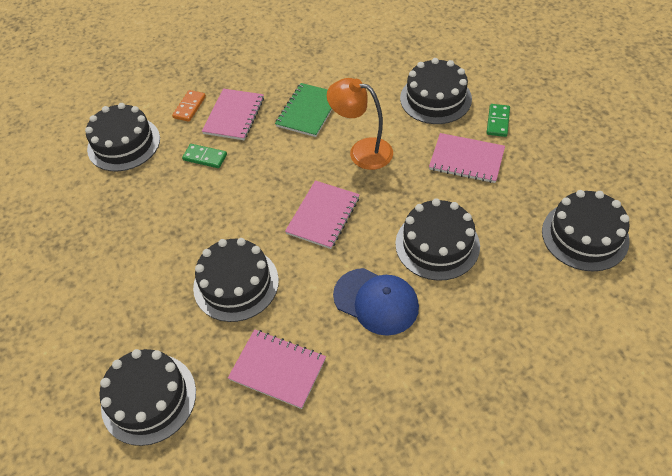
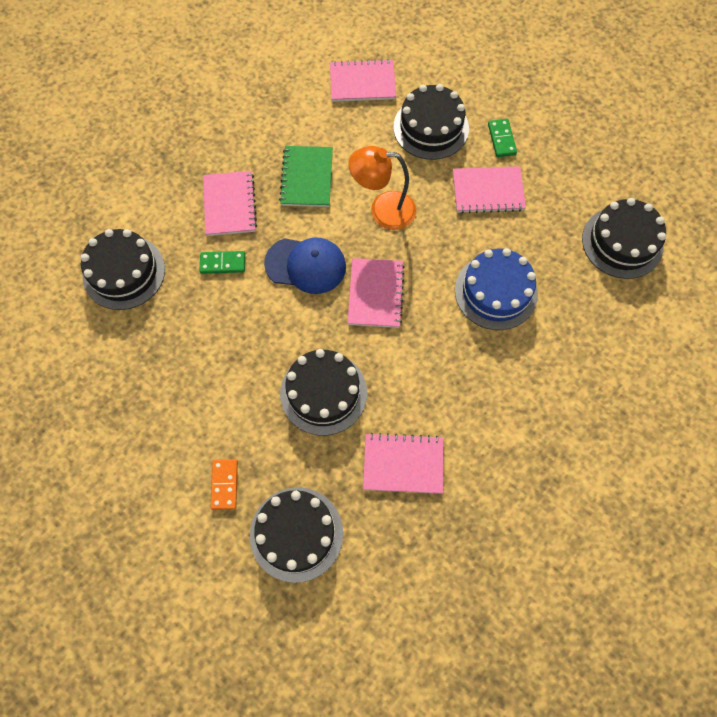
camera: 25 degrees left, 15 degrees up
(189, 107) = (175, 207): orange domino -> orange domino (224, 484)
(376, 301) = (463, 368): blue cap -> blue cap (306, 265)
(390, 53) = (362, 82): none -> pink notebook
(437, 244) = (496, 292): black cake -> blue cake

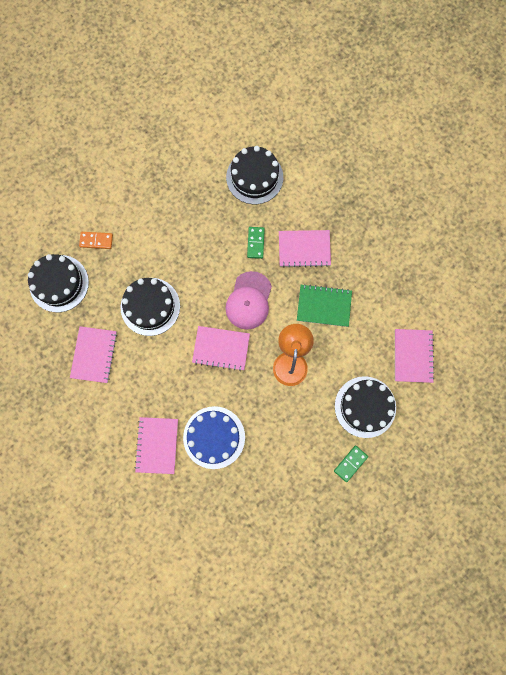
camera: 95 degrees right, 10 degrees up
(306, 265) = (249, 301): blue cap -> pink cap
(488, 191) = (302, 444): pink notebook -> pink notebook (157, 445)
(501, 139) = (350, 463): green domino -> green domino turned 45 degrees counterclockwise
(622, 242) = (247, 545): black cake -> none

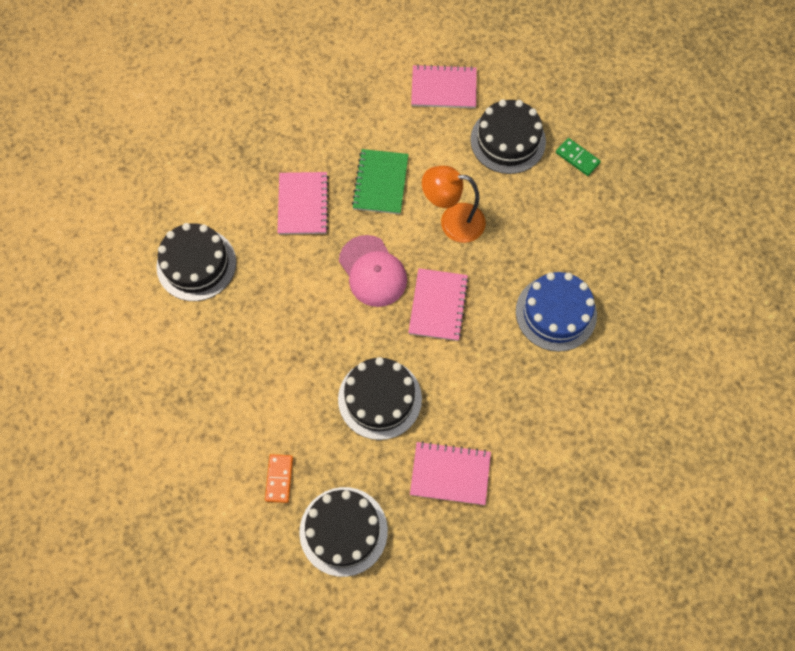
camera: 90 degrees left, 10 degrees down
(157, 445) = (571, 384): pink notebook -> none
(249, 301) = (372, 271): pink cap -> pink cap turned 45 degrees clockwise
(255, 243) = (292, 263): green domino -> none

